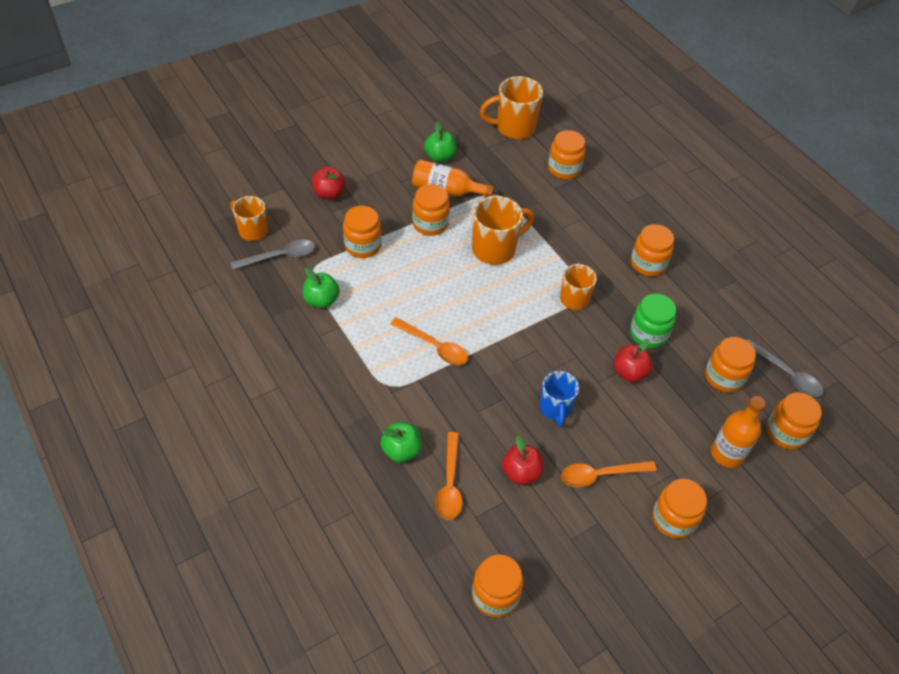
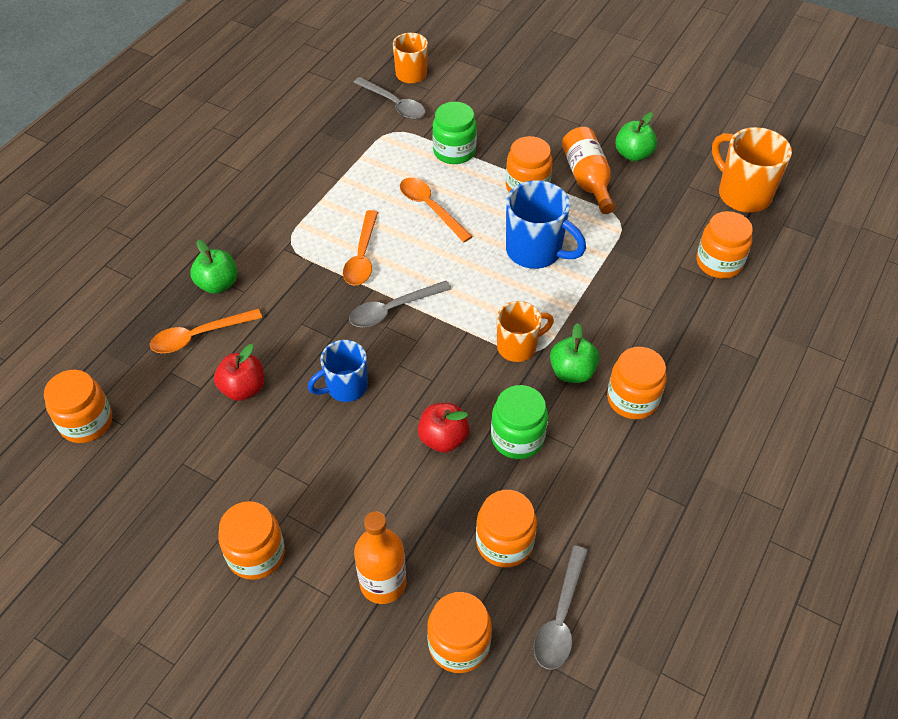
camera: 65 degrees right, 0 degrees up
(321, 300) = (361, 154): green apple -> green apple (572, 372)
(329, 194) = (503, 100): red apple -> none
(363, 246) = (454, 151): orange jar -> green jar
(495, 249) = (535, 251): orange mug -> blue mug
(499, 351) = (393, 309): none -> grey spoon
(600, 475) = (279, 461): orange spoon -> orange spoon (430, 208)

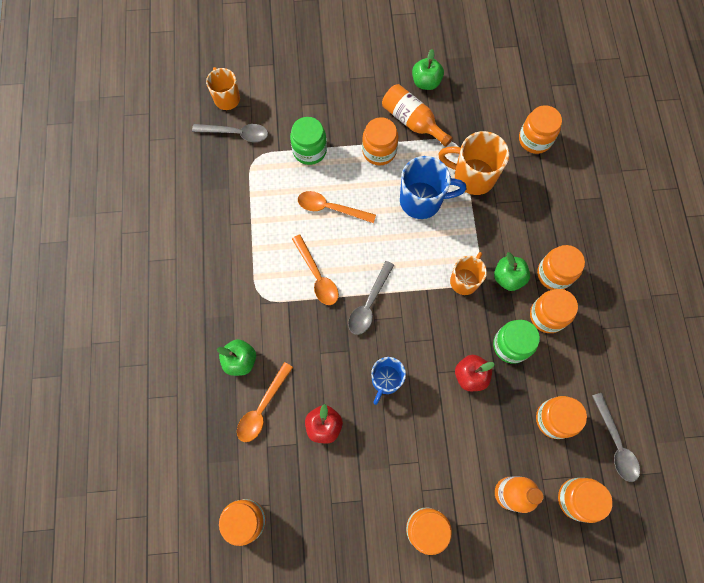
camera: 35 degrees left, 20 degrees up
(587, 435) = (547, 316): none -> orange jar
(742, 194) = (513, 75): orange mug -> orange mug (472, 176)

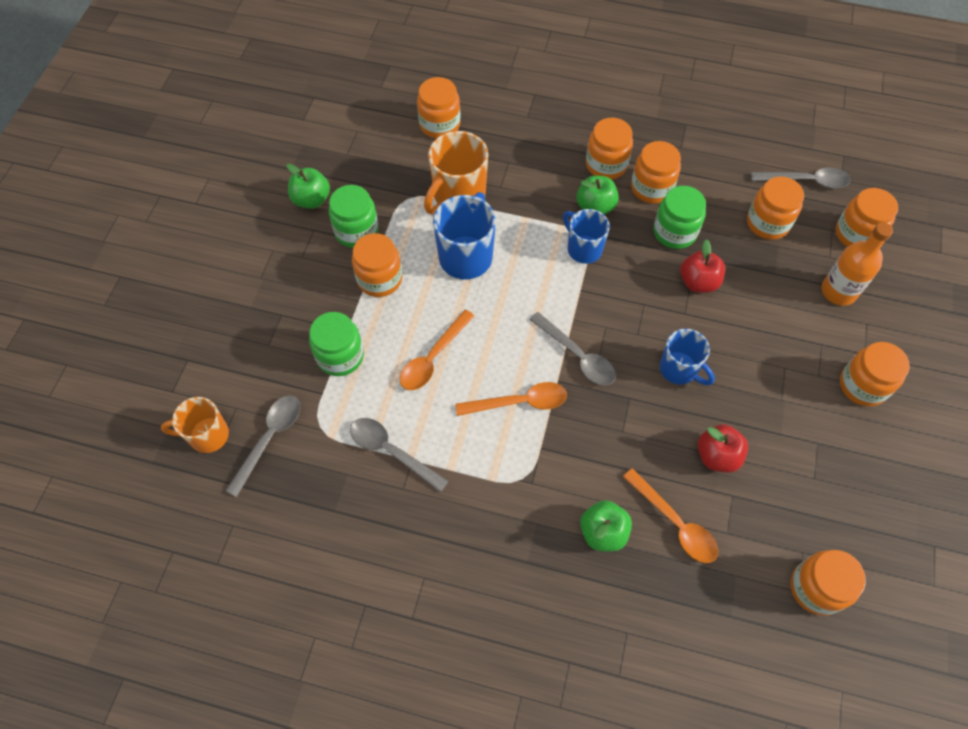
camera: 70 degrees left, 10 degrees down
(252, 208) = (391, 451): none -> grey spoon
(412, 121) = (356, 231): orange bottle -> green jar
(464, 280) = (583, 249): orange mug -> blue mug

